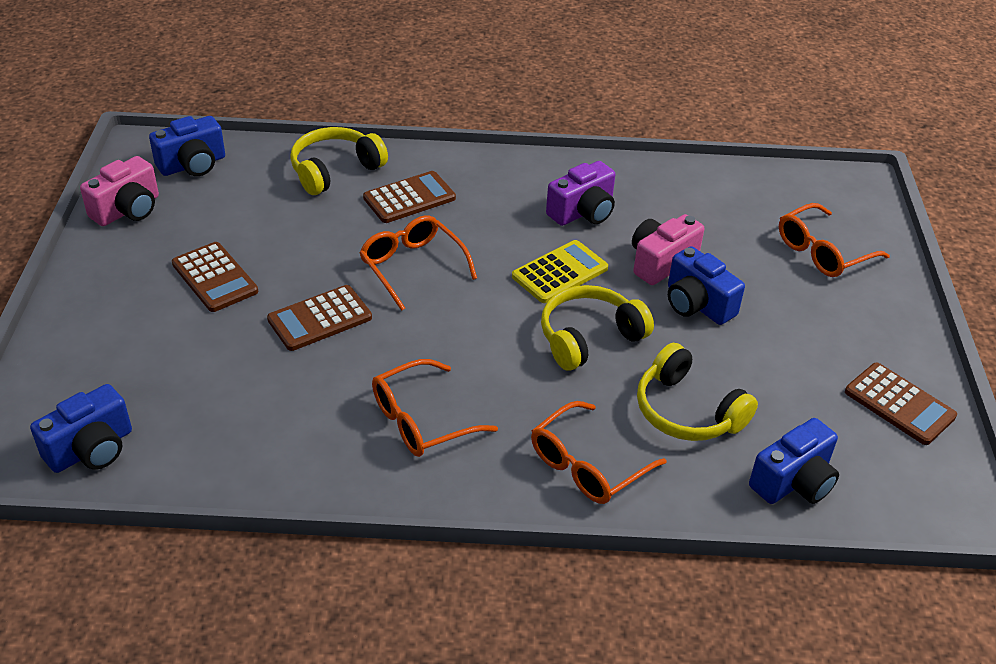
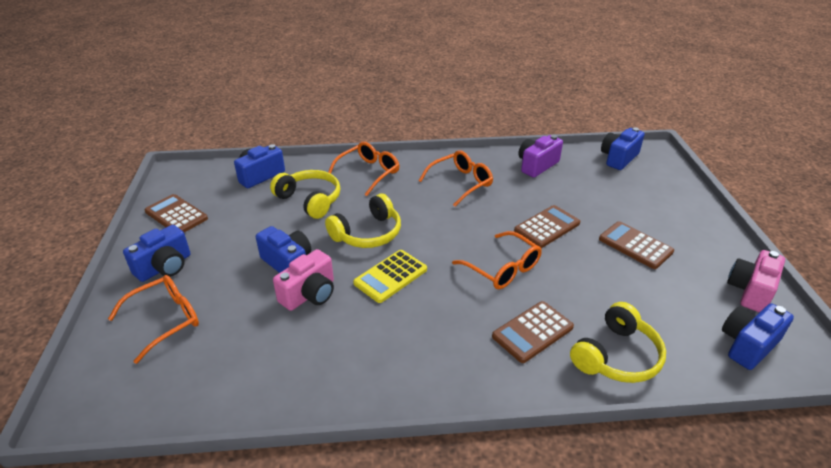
camera: 175 degrees right, 5 degrees down
(583, 212) = (374, 336): purple camera -> purple camera (537, 165)
(863, 317) = (165, 267): none -> blue camera

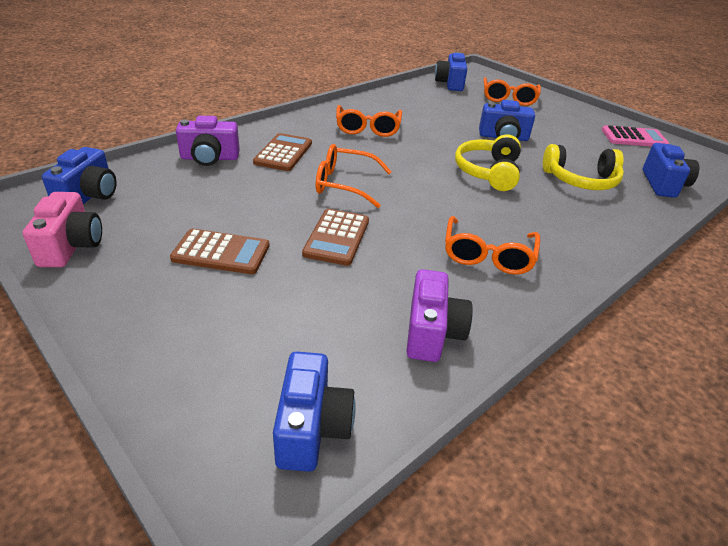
camera: 140 degrees right, 0 degrees up
(165, 267) = (565, 114): blue camera -> blue camera (450, 83)
(176, 215) = (634, 138): brown calculator -> pink calculator
(309, 294) = (458, 128): pink camera -> none
(368, 173) = (592, 226): orange glasses -> orange glasses (368, 128)
(390, 276) = (424, 152): yellow calculator -> none
(616, 356) = (209, 158): yellow headphones -> purple camera

